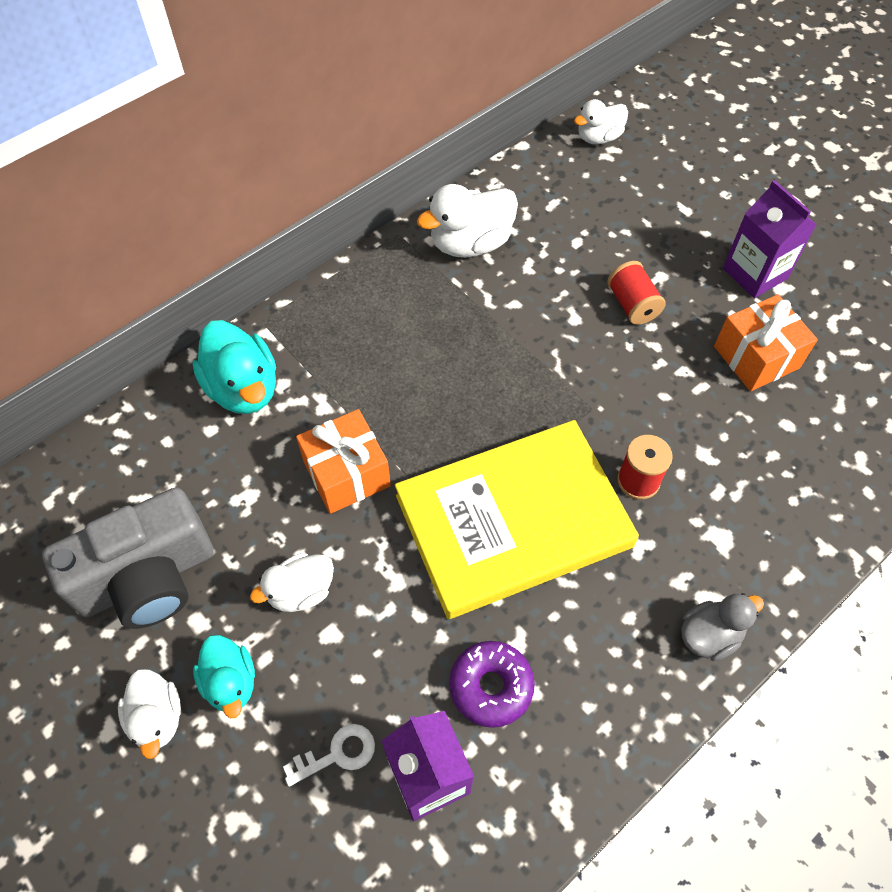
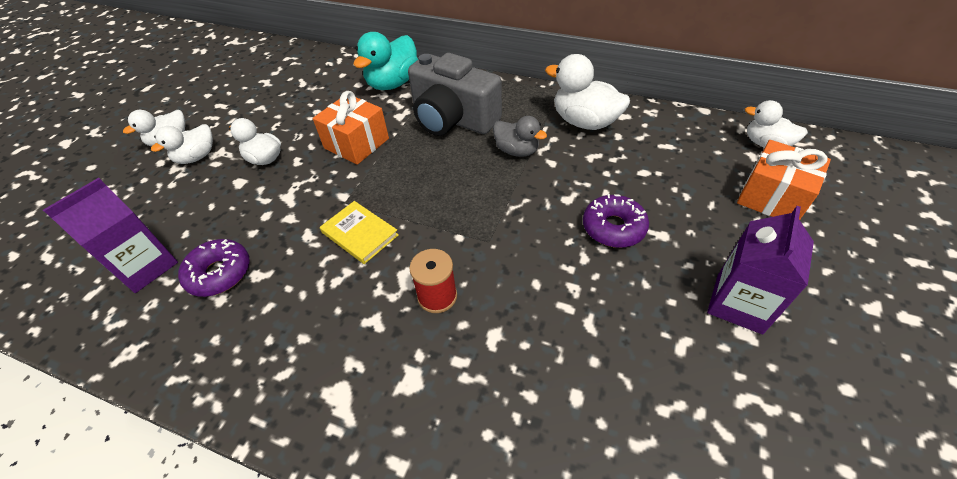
camera: 65 degrees right, 10 degrees down
(148, 578) = (254, 103): grey camera -> grey camera (453, 119)
(231, 682) = (197, 157): turquoise duck -> white duck
(338, 754) = (157, 218): white key -> none
(513, 521) = (360, 234): yellow book -> yellow book, size x0.40
(632, 305) = (613, 227): red spool -> purple donut
(709, 635) = (305, 407): grey duck -> grey duck (517, 151)
(756, 357) = (637, 340): orange gift -> orange gift (772, 197)

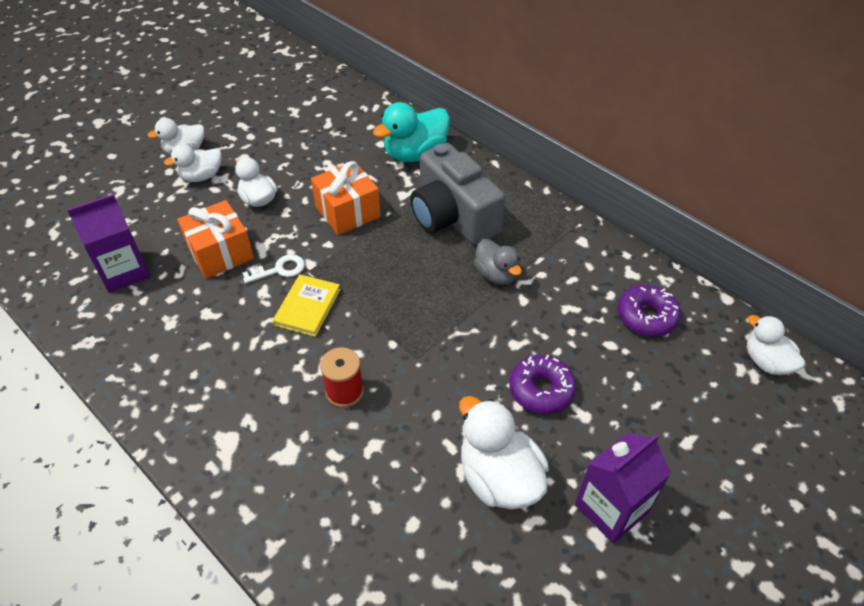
camera: 20 degrees right, 0 degrees up
(219, 273) = (178, 300): purple donut -> purple donut (646, 316)
(315, 211) = (279, 270): none -> white key
(360, 234) = (307, 307): yellow book -> yellow book turned 45 degrees clockwise
(584, 122) = (585, 266): white duck -> white duck (499, 478)
(772, 197) = (726, 421): orange gift -> orange gift (220, 253)

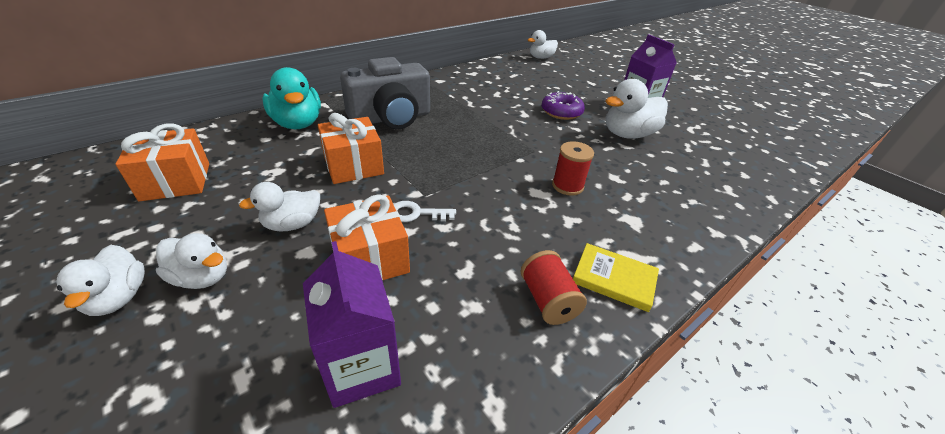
camera: 85 degrees left, 10 degrees down
(174, 371) = (548, 300): none -> red spool
(201, 176) = (202, 277): white duck -> white duck turned 45 degrees counterclockwise
(279, 270) = (416, 213): white key -> white key turned 75 degrees counterclockwise
(304, 122) = (176, 181): none -> orange gift
(307, 307) = (472, 199): yellow book -> yellow book (614, 278)
(496, 274) = (460, 111): grey duck -> none
(646, 316) = (507, 76): purple donut -> none

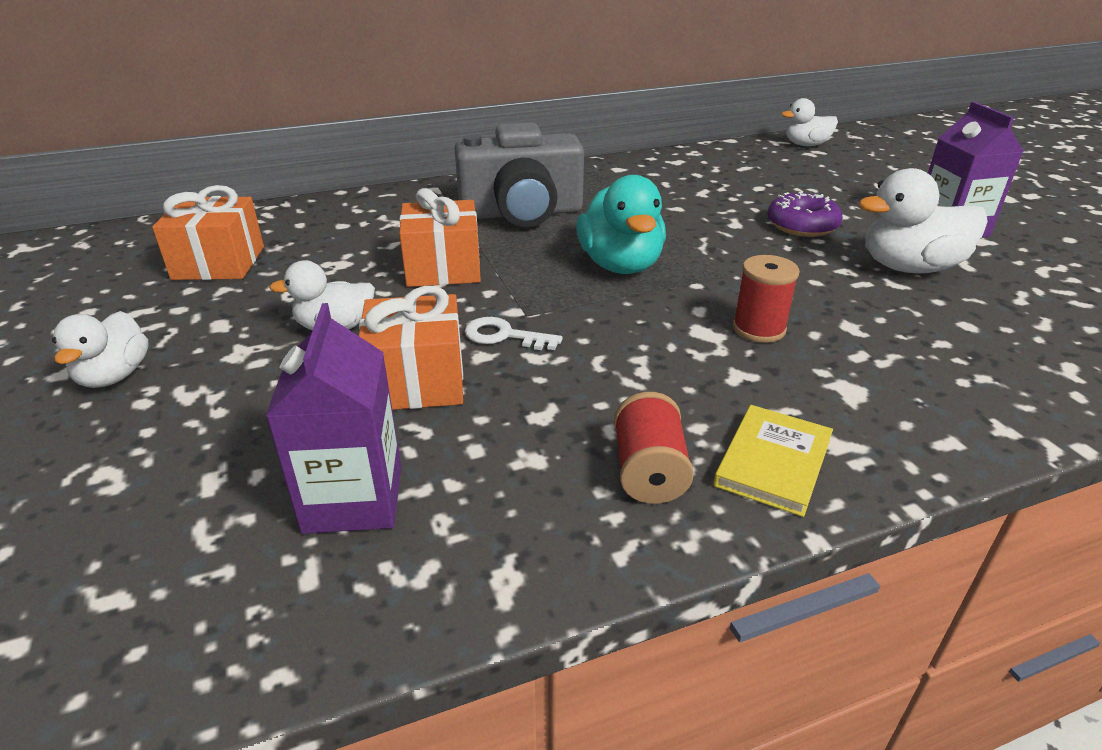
camera: 20 degrees right, 5 degrees down
(202, 277) = (208, 369): white duck -> none
(297, 124) = (390, 210): turquoise duck -> turquoise duck (620, 265)
(614, 278) = (773, 462): yellow book -> yellow book turned 75 degrees clockwise

